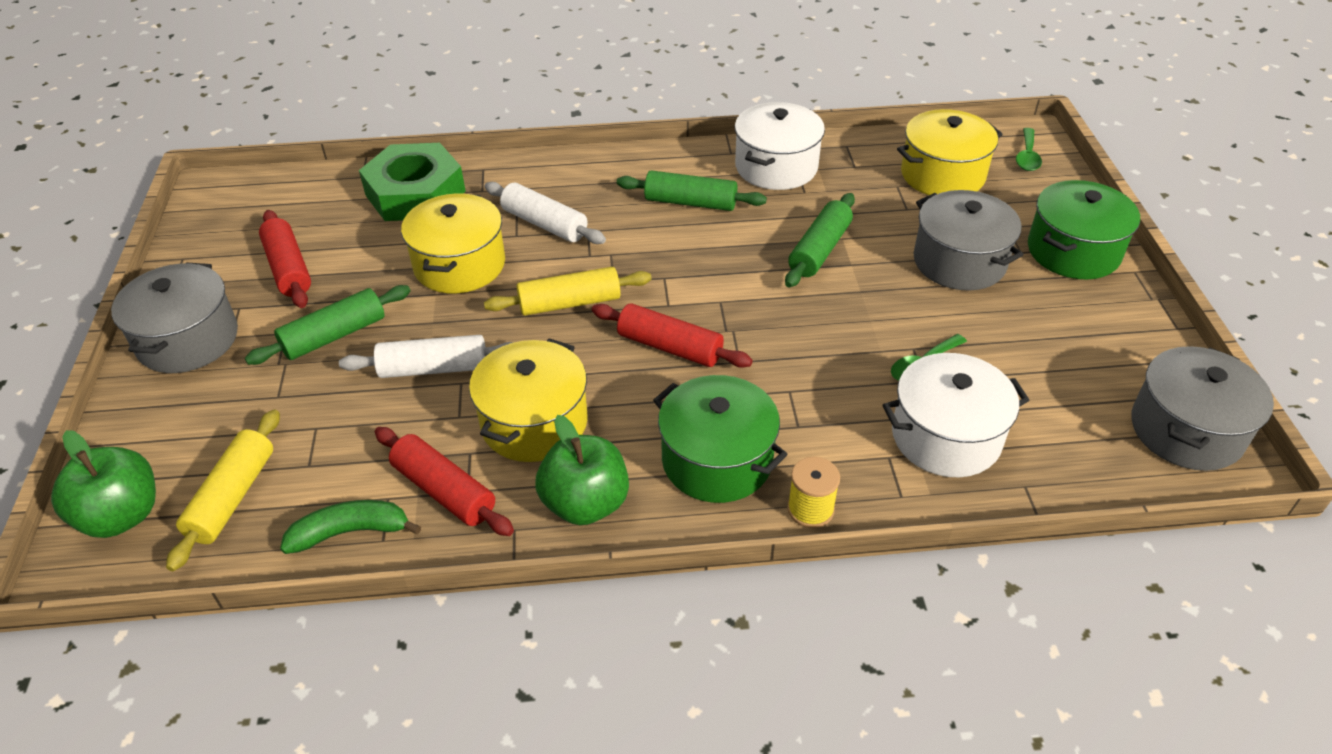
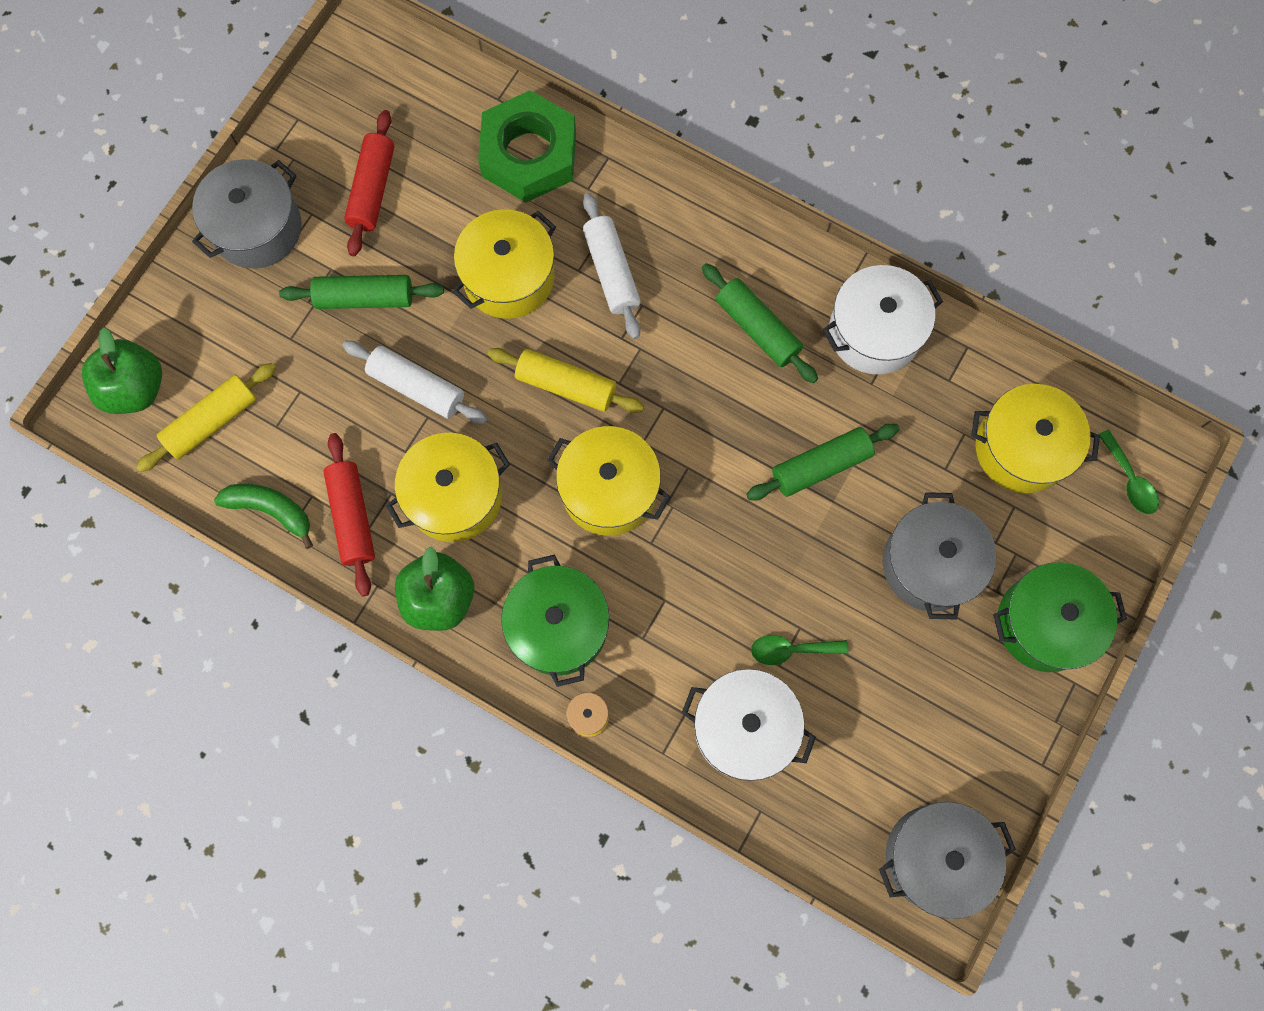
camera: 35 degrees right, 30 degrees up
(670, 347) = (609, 490): red rolling pin -> yellow pot
(1027, 156) = (1129, 480): green spoon -> green spoon turned 75 degrees counterclockwise

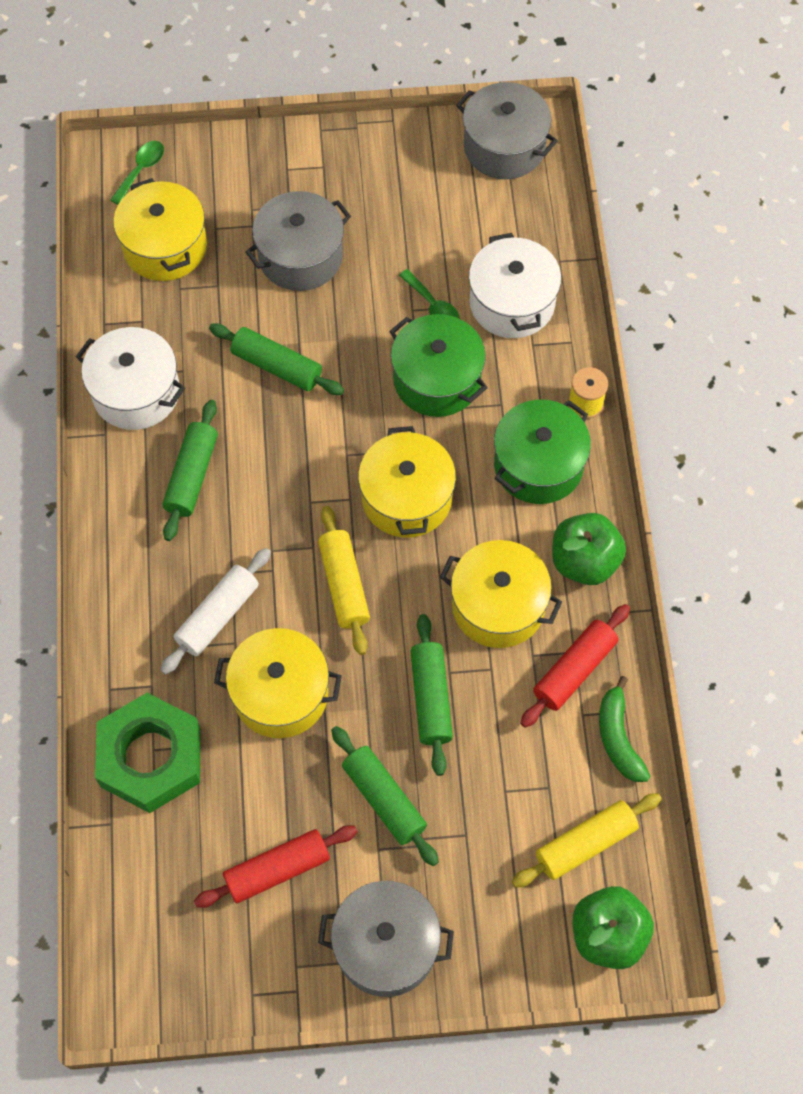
camera: 125 degrees left, 10 degrees down
(212, 421) = (585, 843): yellow rolling pin -> yellow rolling pin turned 45 degrees counterclockwise
(417, 387) = (431, 698): white rolling pin -> green rolling pin
(1044, 623) = (291, 167): green pot -> green pot (437, 380)

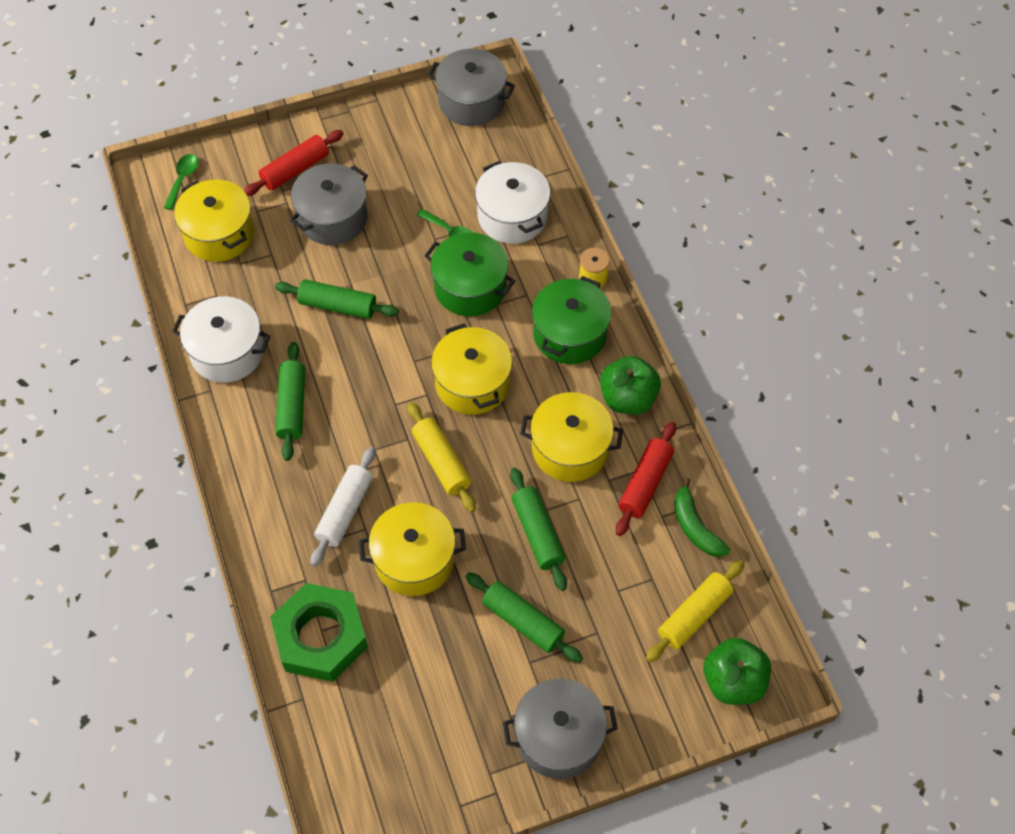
camera: 15 degrees left, 5 degrees down
(277, 869) = (452, 699): red rolling pin -> red rolling pin (295, 170)

